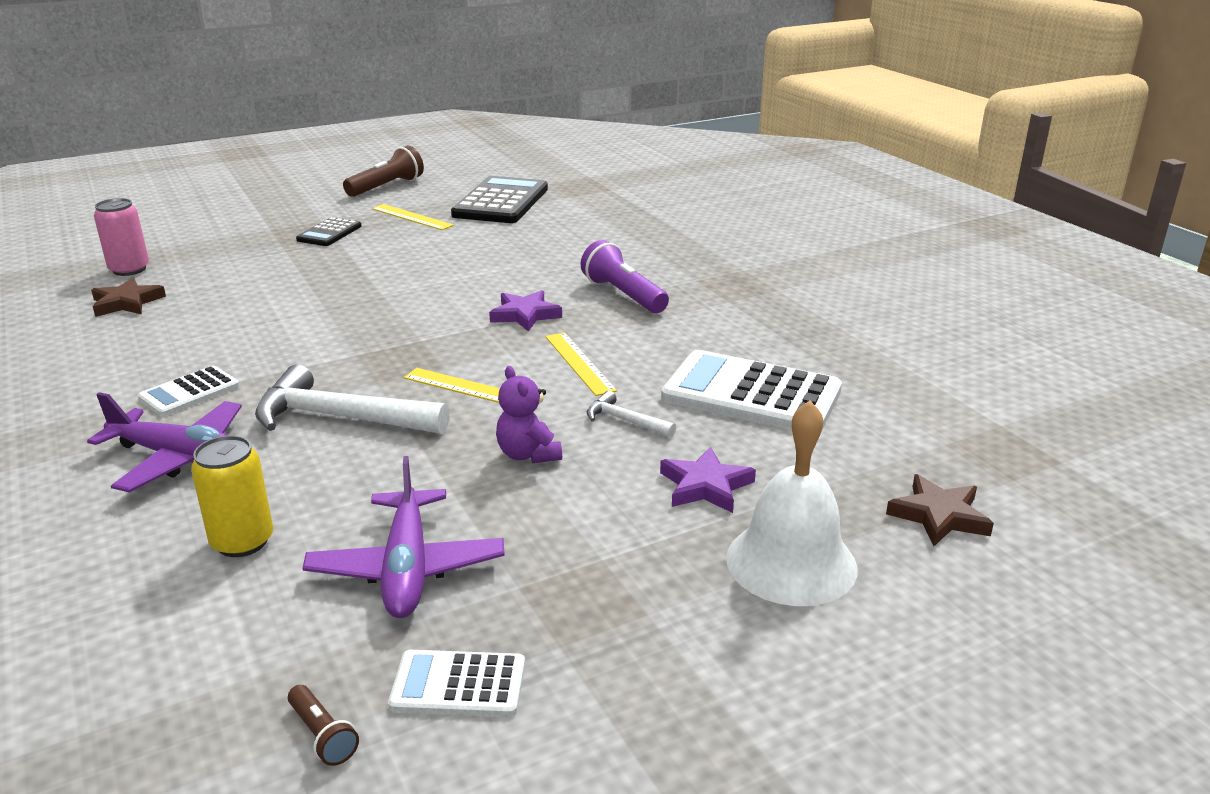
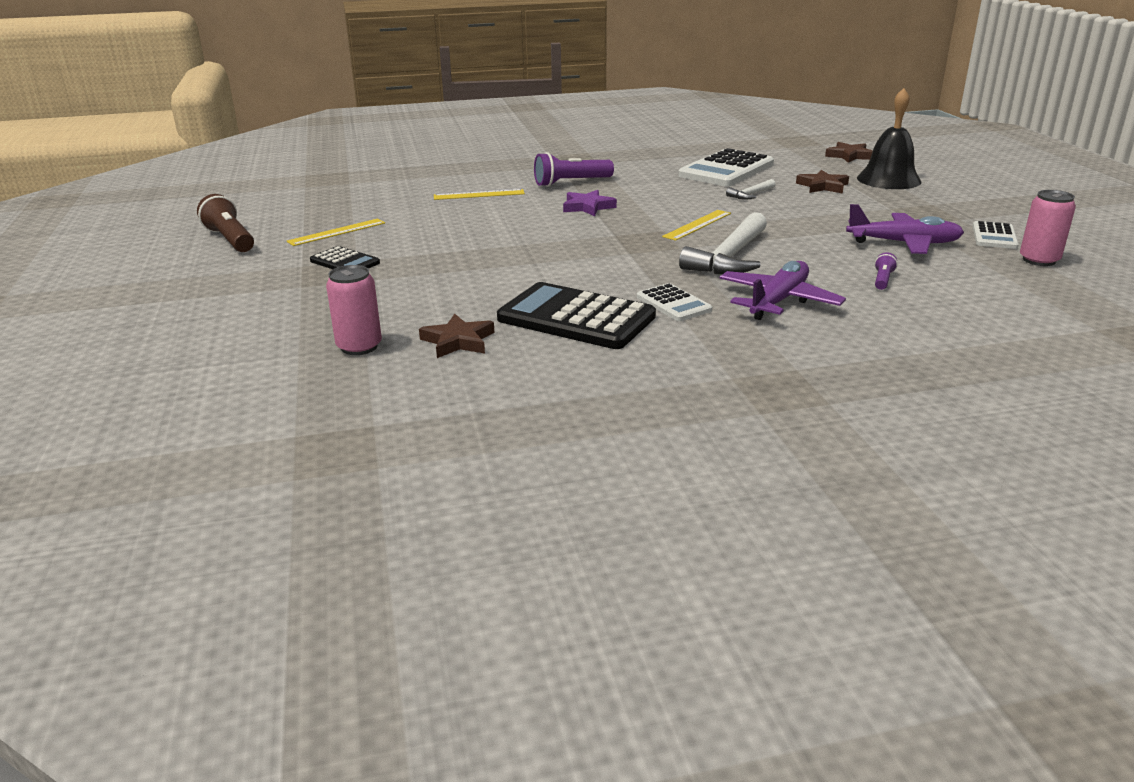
camera: 75 degrees left, 0 degrees up
(242, 542) = (882, 280): yellow can -> purple flashlight
(322, 735) = (1039, 260): brown flashlight -> pink can
(501, 202) = (335, 202): black calculator -> black calculator (576, 318)
(528, 454) = (786, 215): purple teddy bear -> none
(579, 363) = (671, 199): yellow ruler -> yellow ruler (479, 194)
(705, 486) = (822, 186): purple star -> brown star
(791, 562) = (888, 179): white bell -> black bell

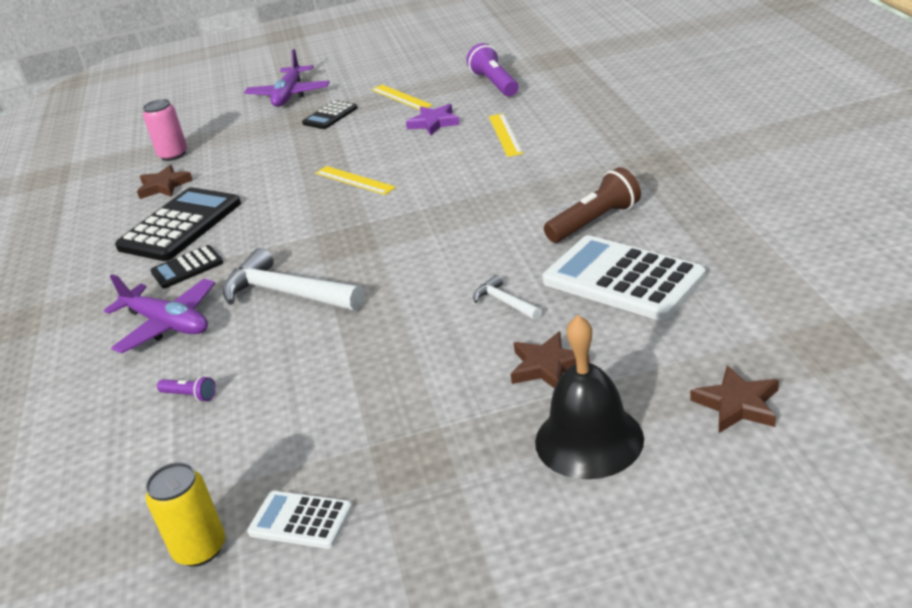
camera: 95 degrees right, 5 degrees up
(230, 239) = (390, 66): brown flashlight -> brown flashlight (595, 222)
(571, 182) = (551, 176): purple flashlight -> purple flashlight (495, 84)
(587, 207) = (460, 197): purple star -> purple star (434, 123)
(673, 304) = (187, 268): white calculator -> black calculator
(697, 225) = (391, 268): yellow ruler -> yellow ruler (354, 180)
(904, 243) = (295, 424): purple plane -> purple plane (289, 95)
(1039, 260) = (200, 549): pink can -> yellow can

